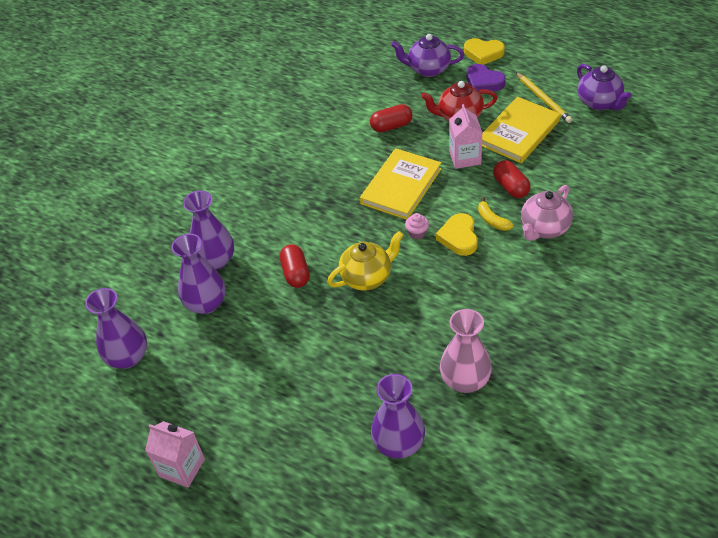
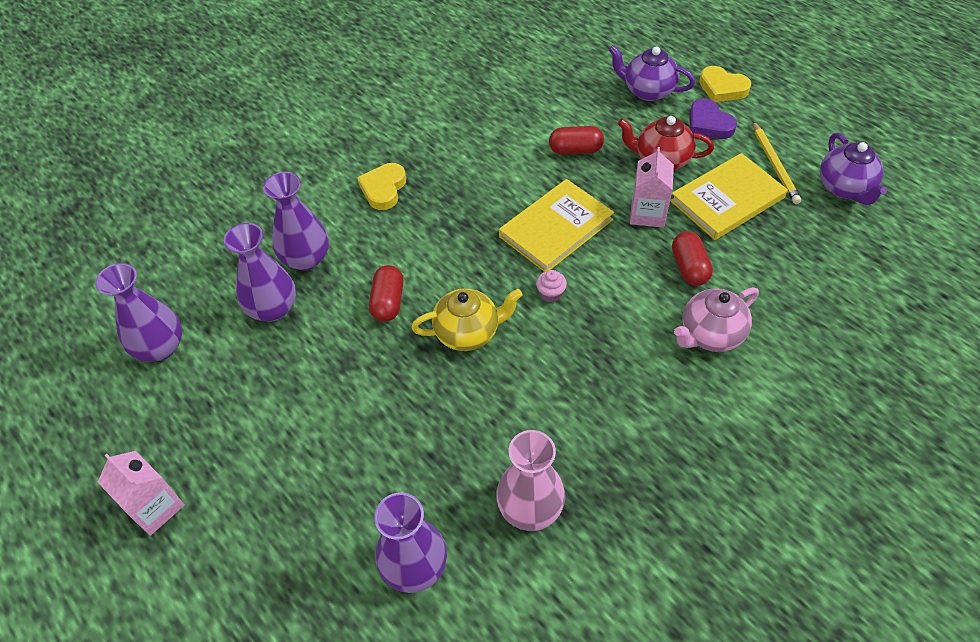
camera: 15 degrees right, 5 degrees up
(459, 237) = (599, 314): yellow heart -> yellow heart (383, 189)
(492, 220) = (649, 304): yellow banana -> none

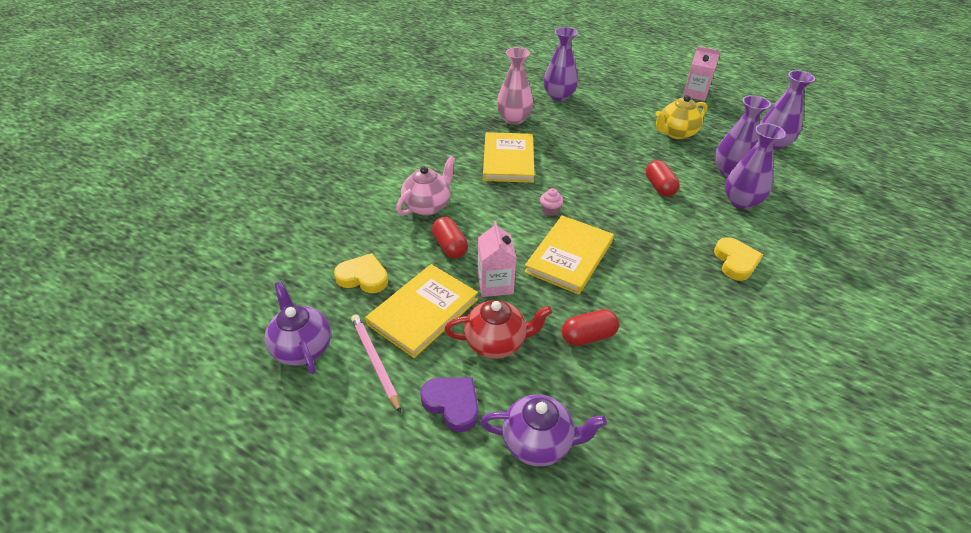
camera: 160 degrees right, 10 degrees down
(468, 333) = (593, 180): yellow teapot -> yellow teapot (676, 133)
(574, 400) = (508, 160): none -> yellow book
(722, 88) = (442, 471): yellow heart -> yellow heart (363, 277)
(774, 164) = (375, 362): yellow pencil -> pink pencil

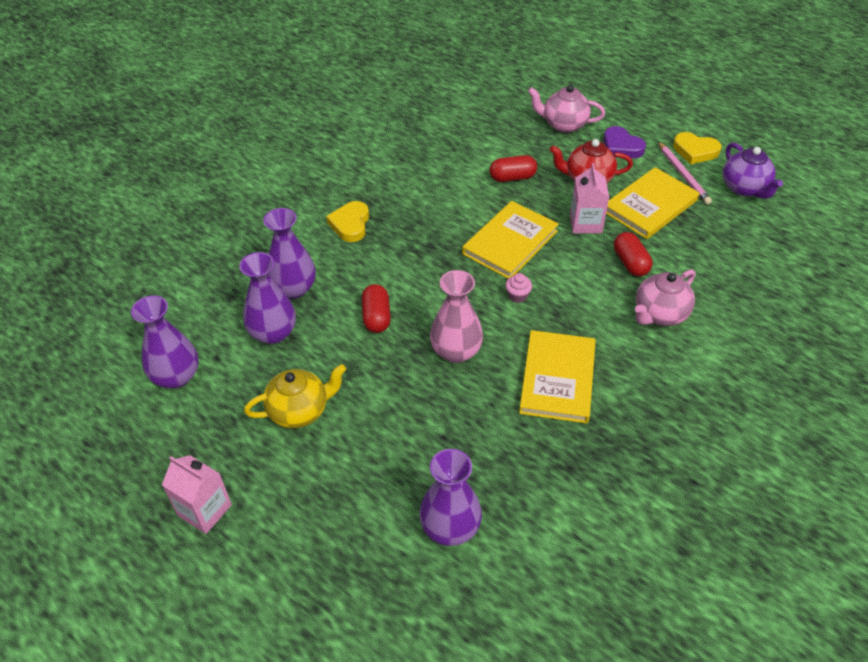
camera: 170 degrees left, 5 degrees up
(363, 277) = (711, 239): yellow heart -> yellow heart (695, 151)
(514, 119) = (539, 468): pink vase -> pink vase (456, 351)
(538, 442) = (564, 124): purple teapot -> pink teapot

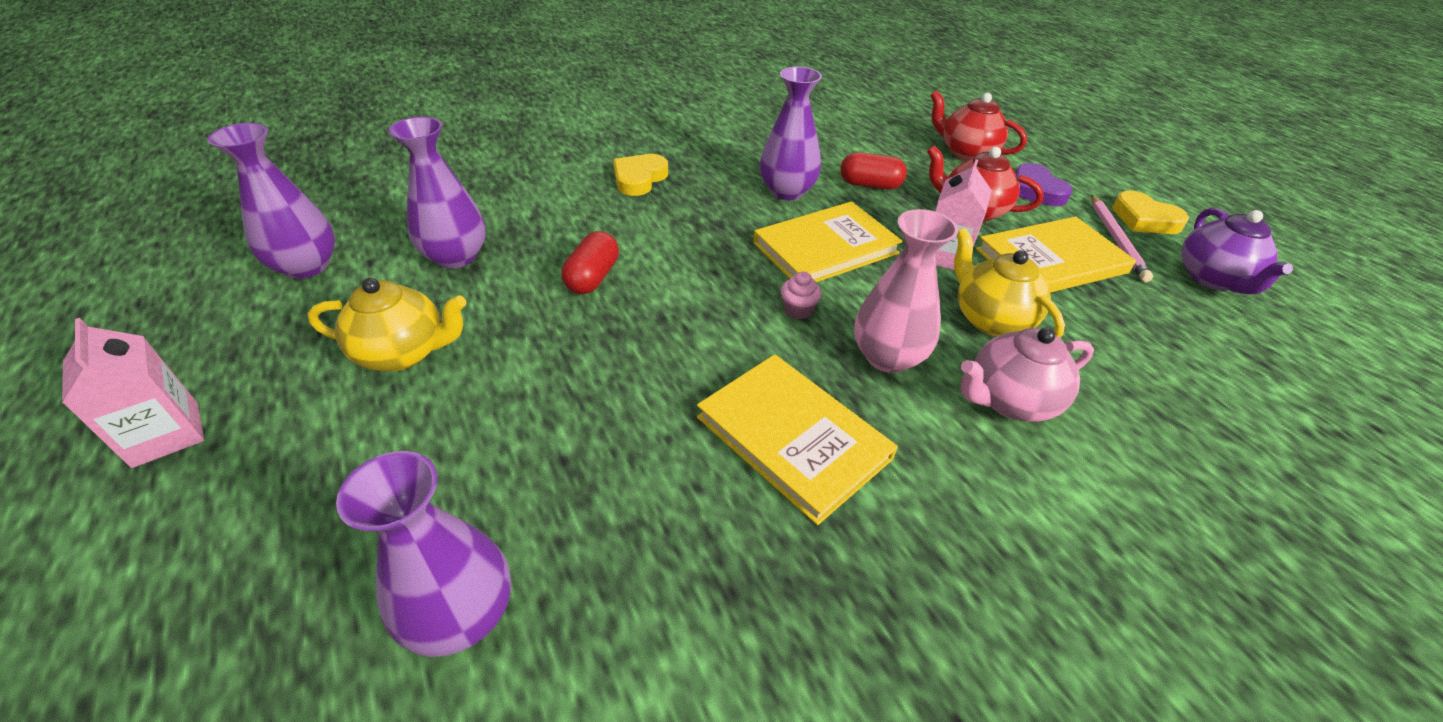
camera: 20 degrees right, 5 degrees down
(293, 288) = (521, 220): purple vase -> purple vase (787, 191)
(456, 351) = (665, 350): pink vase -> pink vase (887, 357)
(557, 379) = (792, 438): yellow book -> yellow book turned 75 degrees counterclockwise
(564, 124) = (966, 152): pink teapot -> red teapot
(630, 263) = (990, 319): red capsule -> yellow teapot

